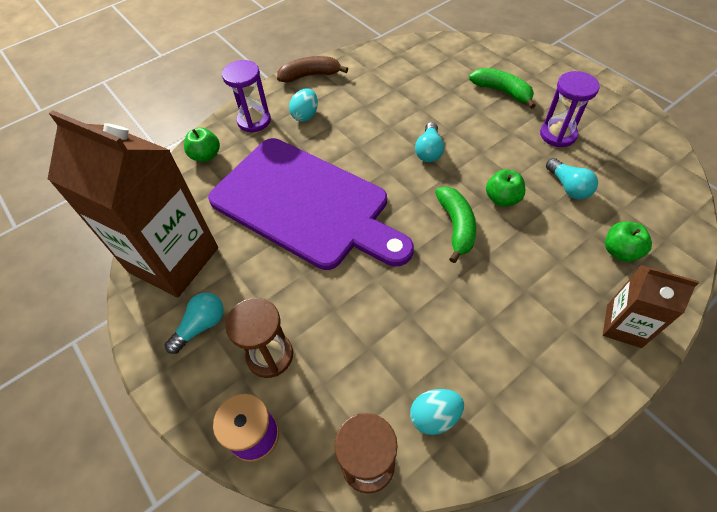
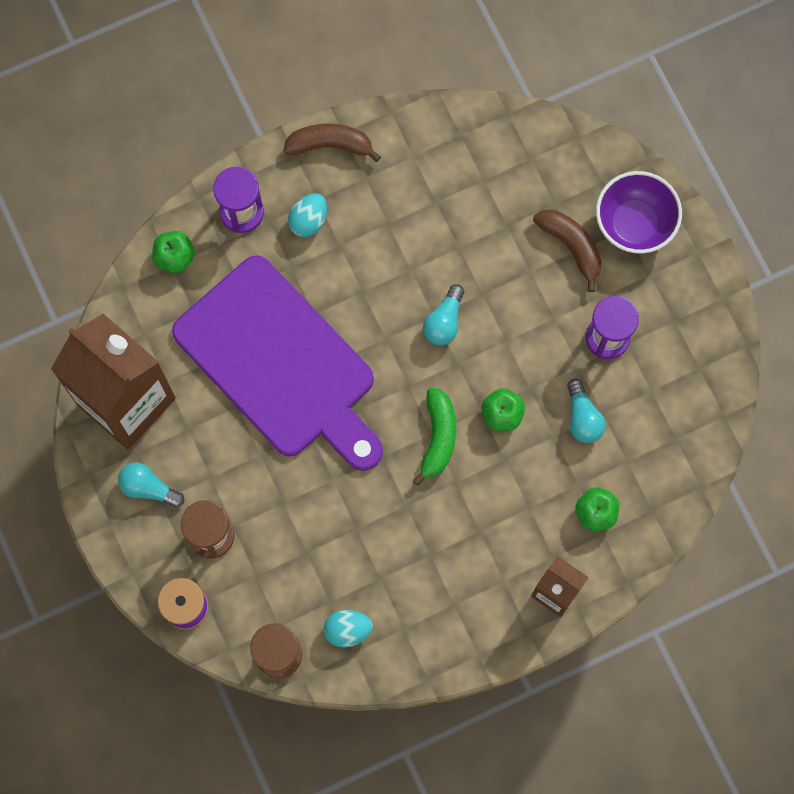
camera: 10 degrees right, 20 degrees up
(201, 326) = (148, 488): turquoise light bulb -> turquoise light bulb turned 120 degrees counterclockwise
(502, 92) = (571, 246): green banana -> brown banana
(539, 72) = (634, 224): none -> purple bowl

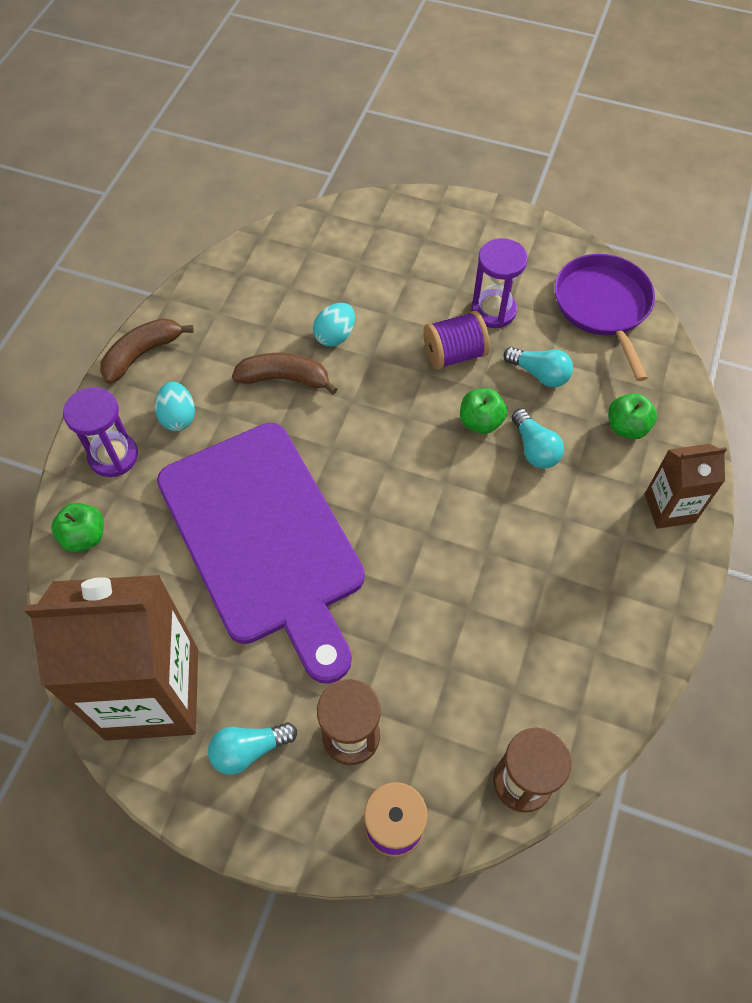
camera: 45 degrees left, 15 degrees down
(280, 363) = (264, 539): purple cutting board -> purple cutting board turned 60 degrees clockwise
(347, 630) = (554, 698): turquoise egg -> turquoise egg (335, 336)
(438, 437) = (452, 480): green banana -> none
(444, 321) = (364, 397): turquoise light bulb -> turquoise light bulb (534, 448)
(541, 346) = (454, 354): none -> purple spool
(571, 246) = (400, 277): brown banana -> brown banana (285, 378)
(634, 224) = (427, 231): purple bowl -> none
(690, 409) = (603, 307): none -> purple pan

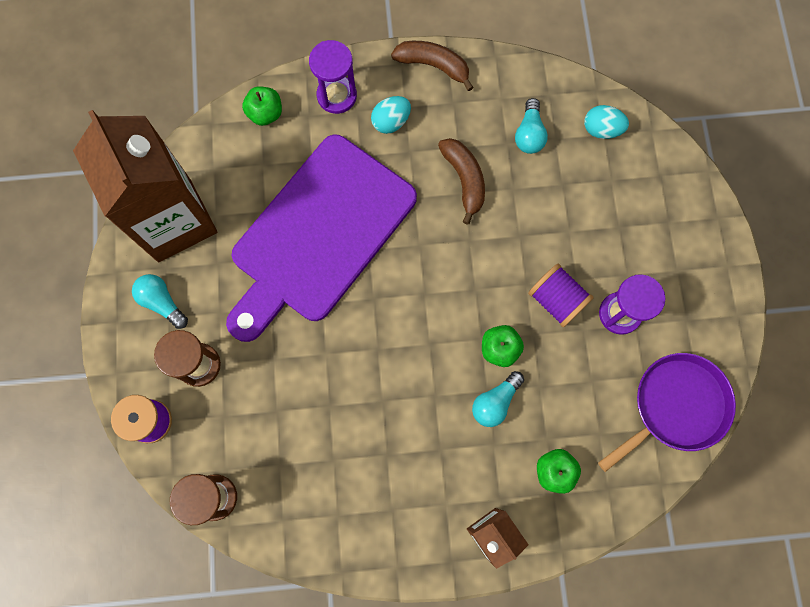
camera: 65 degrees right, 15 degrees up
(335, 336) = (525, 198): turquoise egg -> turquoise egg (601, 129)
(539, 374) = (572, 378): turquoise light bulb -> turquoise light bulb (529, 134)

